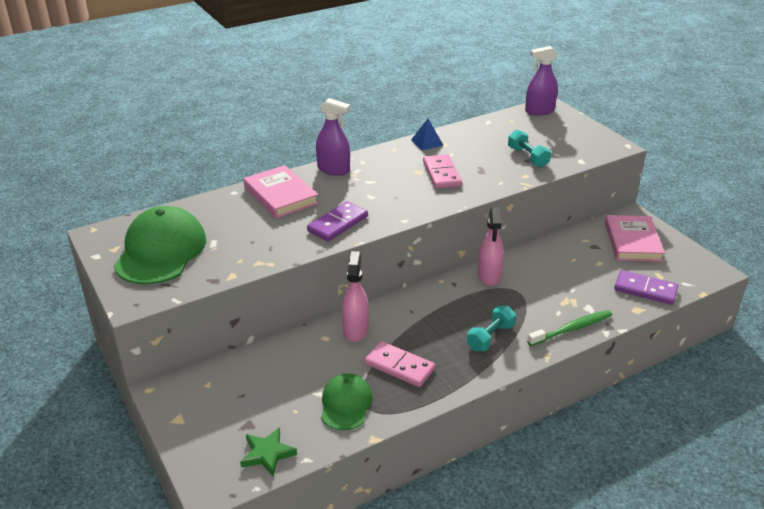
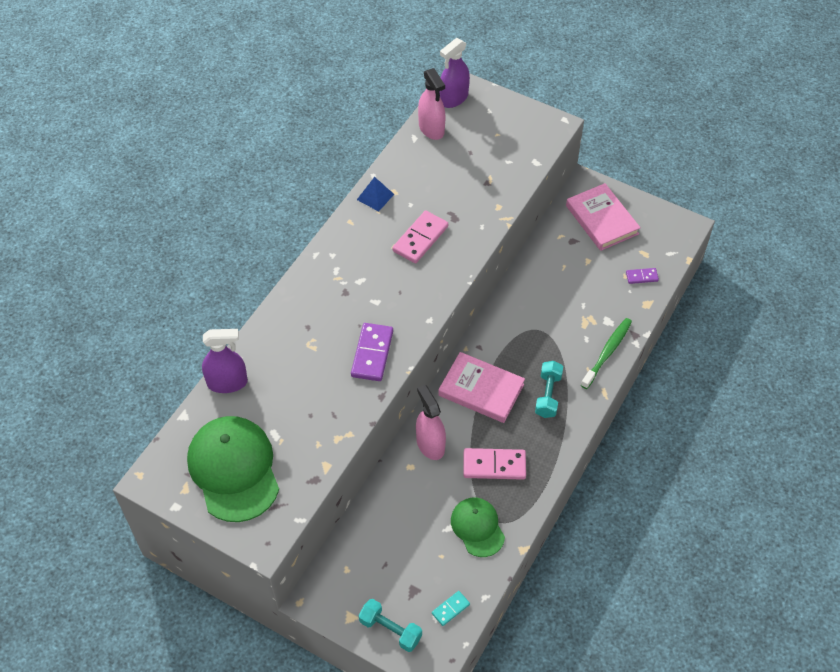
camera: 30 degrees left, 20 degrees up
(267, 454) = (450, 609): green star -> turquoise domino
(281, 195) = (288, 340): pink book -> pink book (481, 390)
(333, 169) = (312, 279): purple spray bottle -> purple spray bottle (227, 383)
(441, 174) = (420, 239): pink domino -> pink domino turned 75 degrees clockwise
(489, 276) = (504, 322): pink spray bottle -> pink spray bottle (431, 129)
(528, 157) = (485, 178): turquoise dumbbell -> turquoise dumbbell (390, 630)
(645, 290) = (642, 277): purple domino -> purple domino, size x0.54

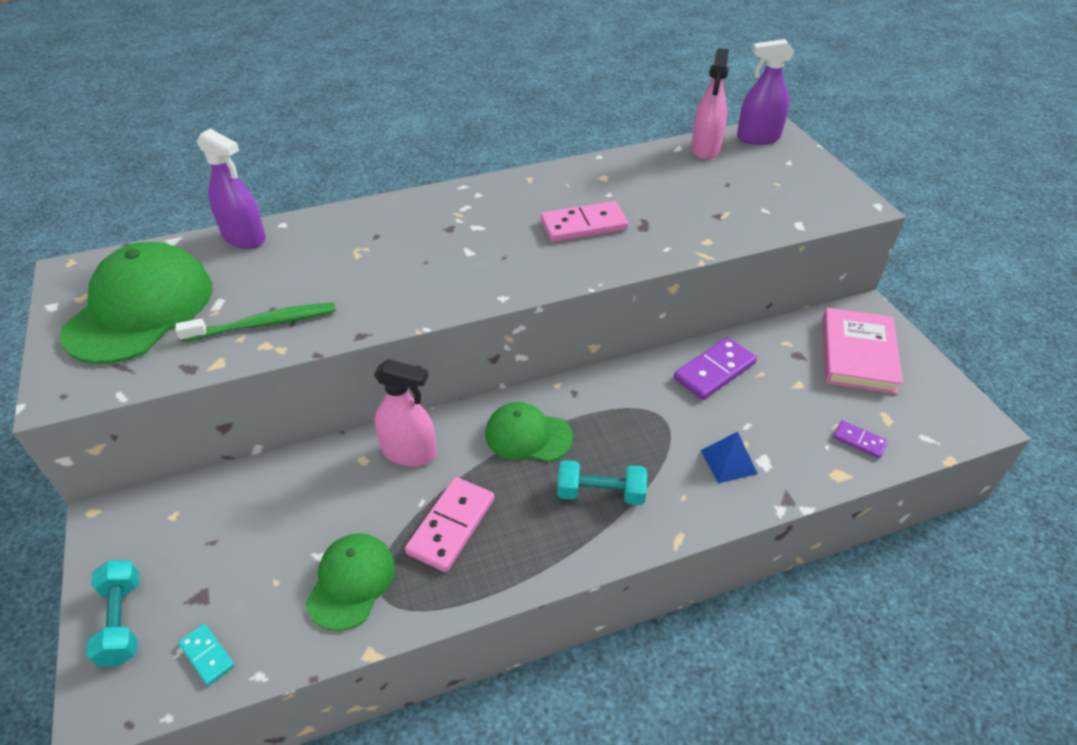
camera: 40 degrees right, 10 degrees down
(372, 354) = (404, 292): purple domino -> purple domino (714, 371)
(375, 196) = (580, 172): blue pyramid -> blue pyramid (728, 461)
(430, 444) = (409, 452): pink spray bottle -> pink spray bottle turned 90 degrees clockwise
(450, 609) = (207, 655): turquoise domino -> turquoise domino turned 45 degrees clockwise
(481, 390) = (528, 435): pink book -> green cap
(494, 465) = (451, 526): pink domino -> pink domino turned 75 degrees clockwise
(548, 395) = (600, 493): turquoise dumbbell -> turquoise dumbbell turned 45 degrees clockwise
(607, 353) = (728, 496): green toothbrush -> green toothbrush (263, 324)

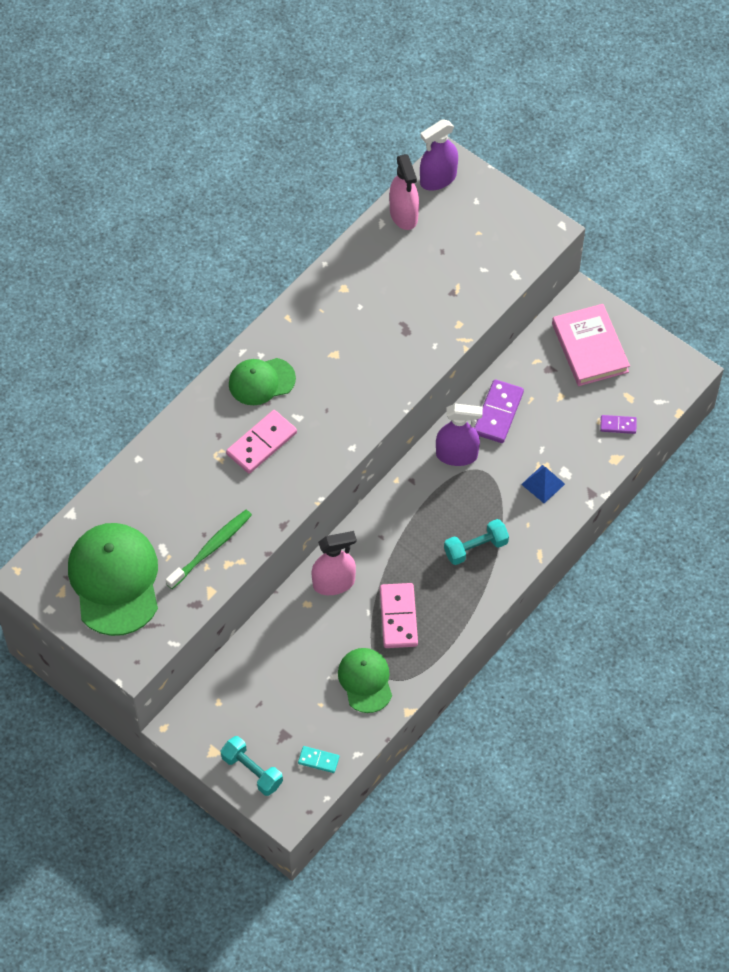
camera: 30 degrees left, 15 degrees up
(244, 237) = (122, 485): purple spray bottle -> purple spray bottle (457, 455)
(528, 435) = (403, 530): green cap -> green cap (261, 381)
(583, 225) = (362, 350): pink domino -> pink domino (261, 443)

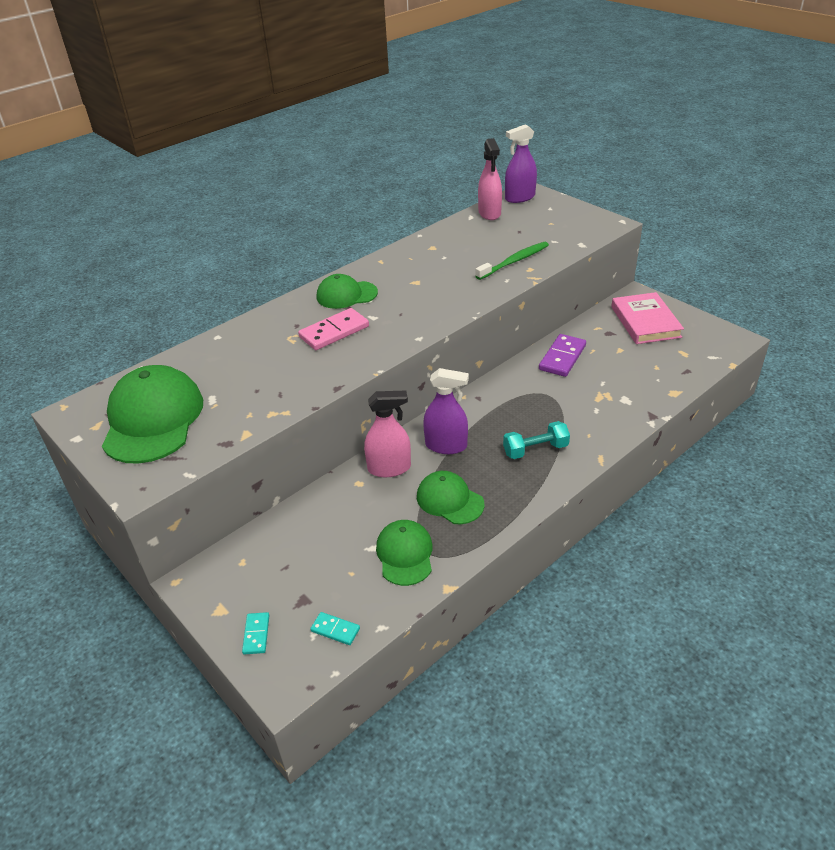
camera: 10 degrees right, 20 degrees down
(211, 549) = (259, 401): green toothbrush -> green toothbrush (514, 261)
(252, 771) = (256, 634): turquoise dumbbell -> turquoise domino
(398, 617) = (449, 500): pink domino -> green cap
(457, 455) = (522, 383): purple spray bottle -> purple spray bottle (446, 445)
(543, 484) = (604, 406): blue pyramid -> none
(618, 425) = (675, 370): purple domino -> none

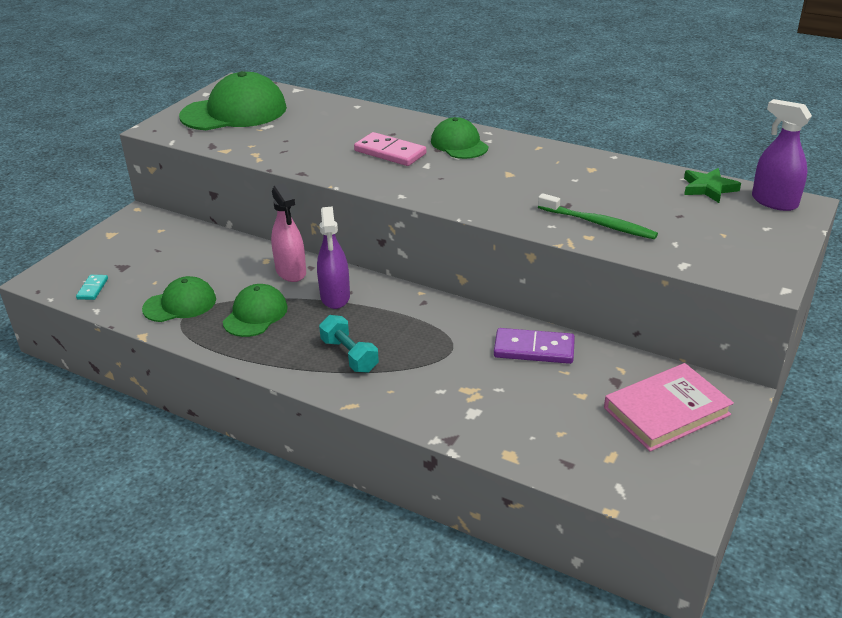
camera: 70 degrees right, 5 degrees down
(256, 634) = (87, 255): turquoise domino -> none
(489, 213) = (708, 188): pink spray bottle -> green star

